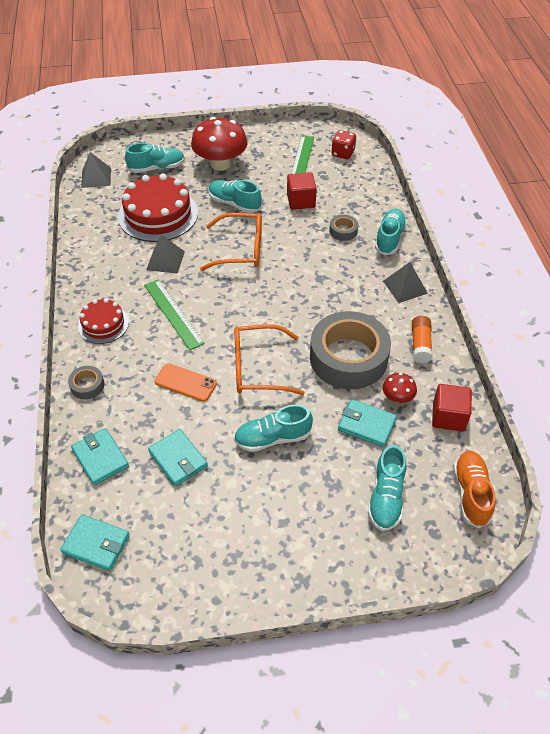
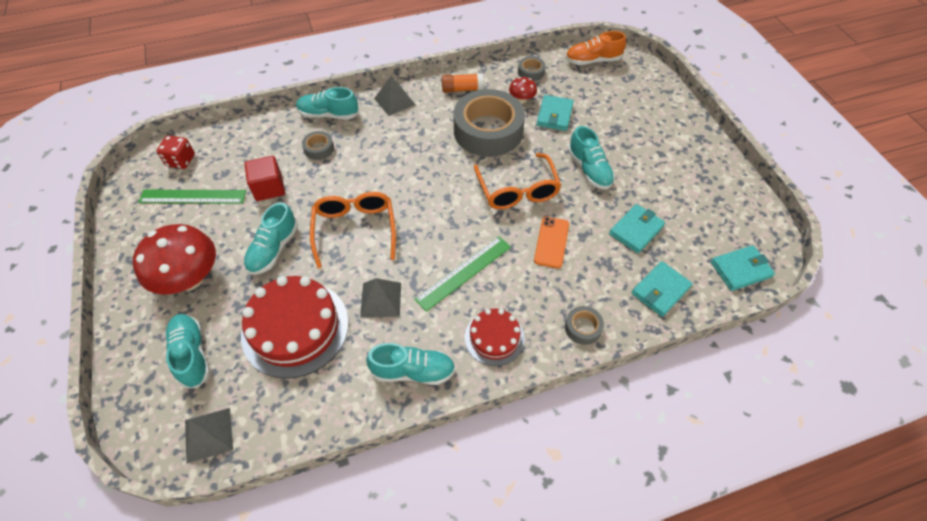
camera: 100 degrees left, 5 degrees up
(96, 544) = (740, 269): turquoise wallet -> turquoise wallet turned 60 degrees clockwise
(386, 497) = (614, 101): turquoise shoe -> turquoise shoe (413, 371)
(448, 417) = (531, 72): red cube -> grey tape

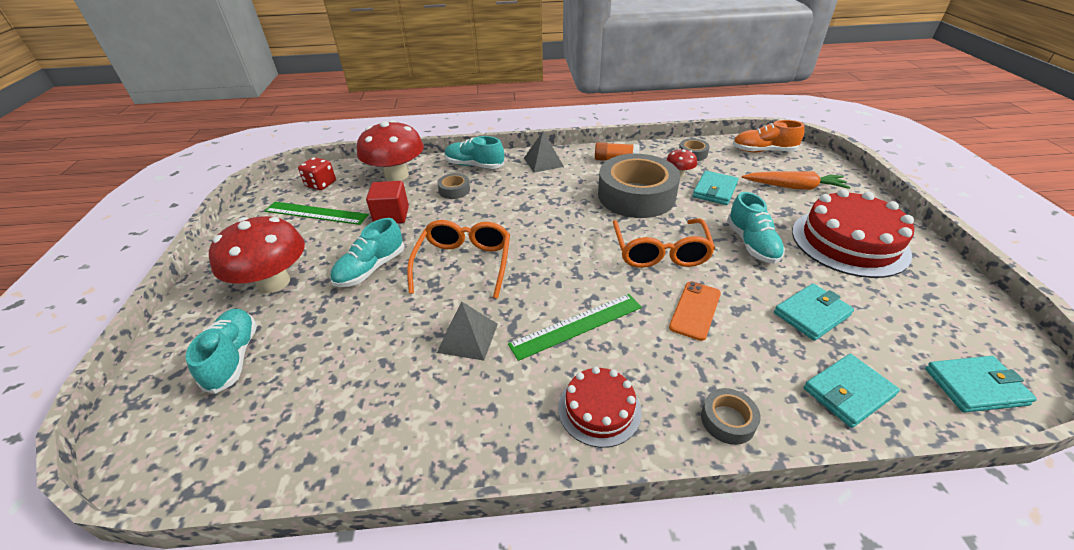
camera: 15 degrees right, 15 degrees down
(208, 434) = (199, 454): grey pyramid -> none
(254, 138) = (397, 175): none -> red mushroom
(295, 328) = (358, 351): red cake -> red cake (849, 242)
(413, 371) = (479, 430): turquoise shoe -> none
(620, 102) = (794, 187): none -> orange carrot

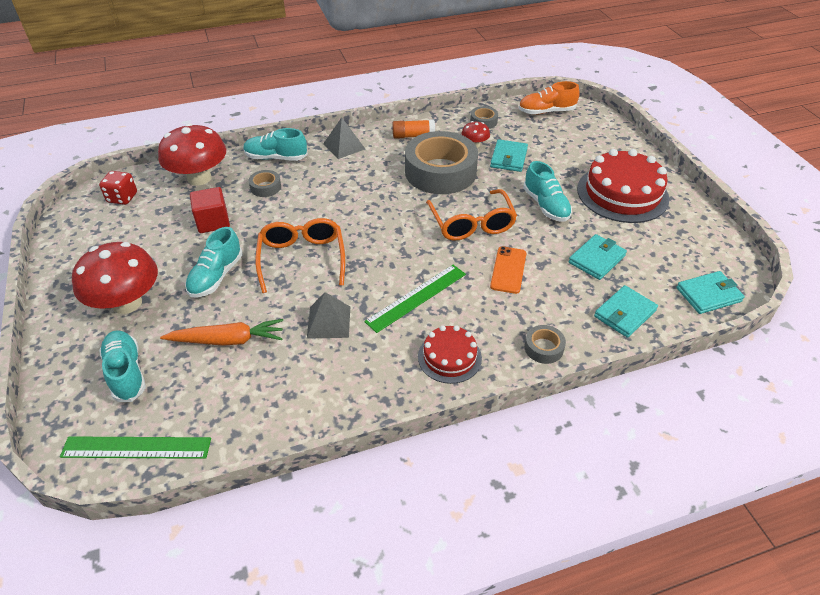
camera: 15 degrees left, 5 degrees up
(316, 213) = (133, 229): green ruler -> green ruler (136, 447)
(794, 187) = (575, 146): orange carrot -> orange carrot (227, 340)

